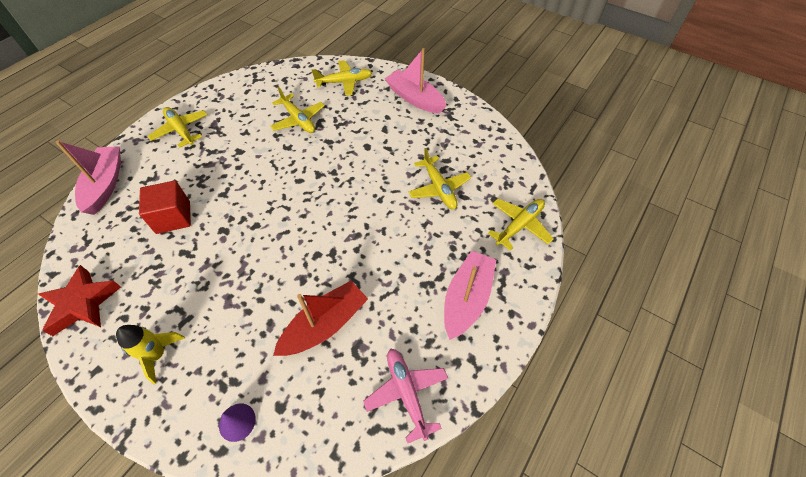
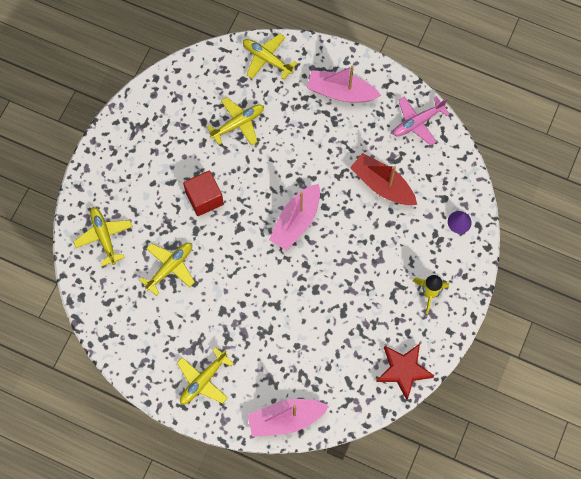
camera: 100 degrees left, 15 degrees up
(173, 217) = (310, 338): red cube -> red cube (204, 198)
(415, 98) = (121, 161): pink boat -> pink boat (296, 221)

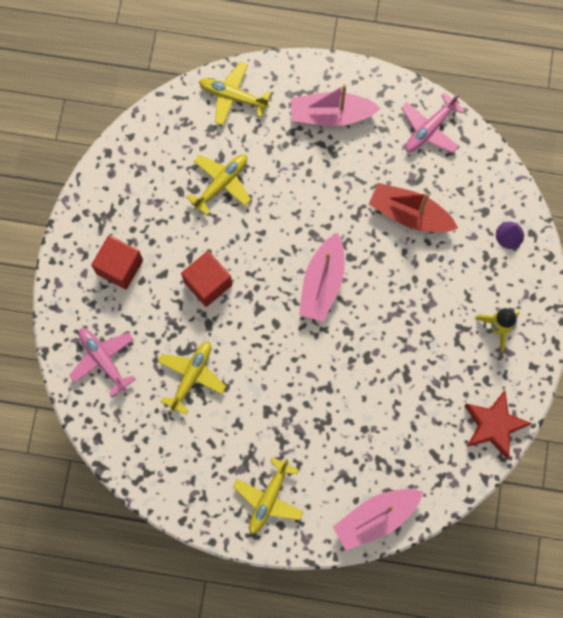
camera: 15 degrees left, 5 degrees up
(104, 237) = (103, 360): yellow plane -> pink plane
(138, 168) = (119, 267): none -> red cube

